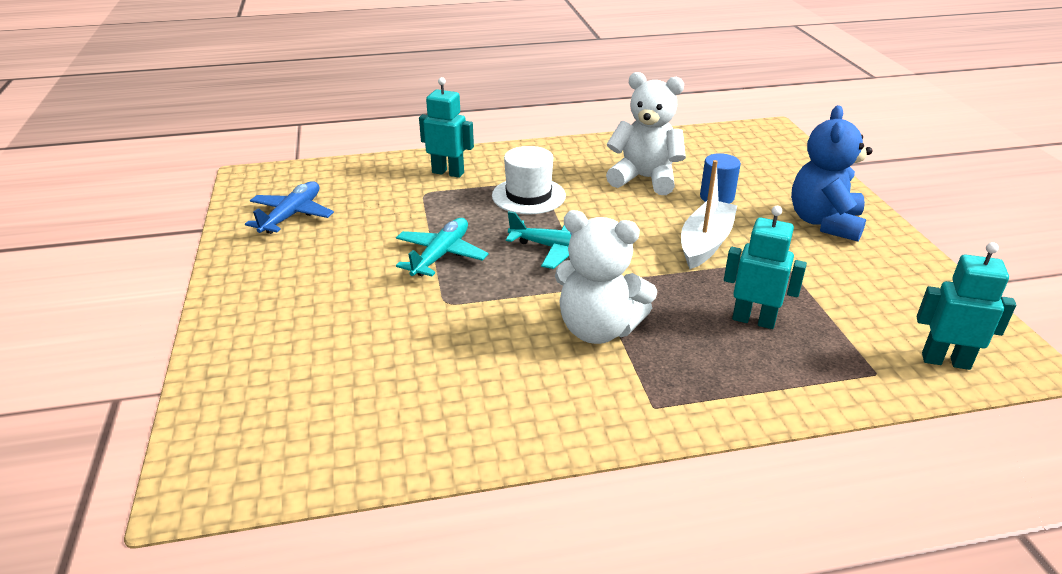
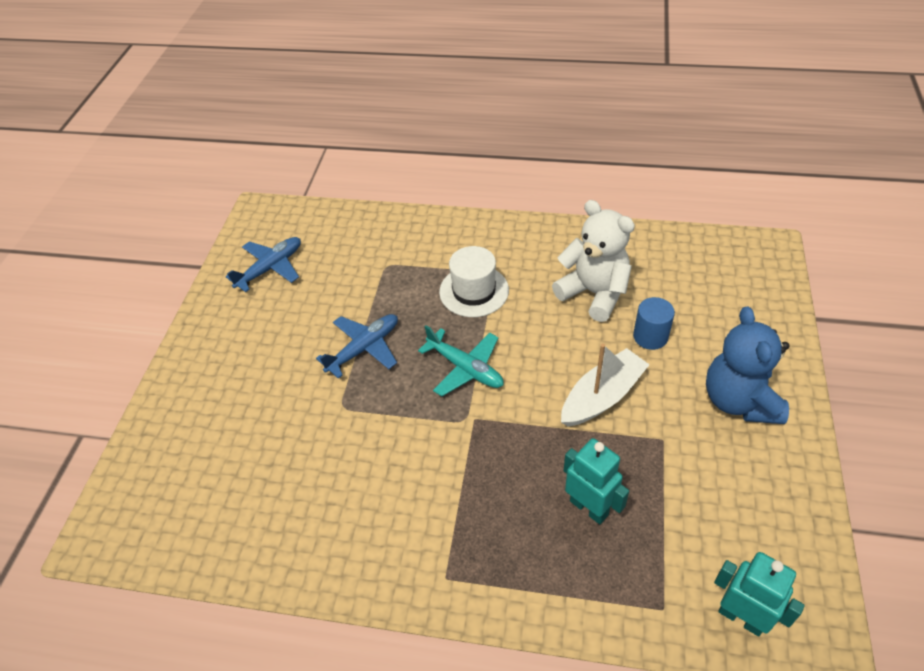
camera: 25 degrees right, 15 degrees up
(441, 255) = (364, 348): turquoise plane -> blue plane
(448, 172) = (419, 242): turquoise robot -> none
(598, 329) = (447, 475): white teddy bear -> none
(824, 222) = (739, 400): blue teddy bear -> blue teddy bear turned 45 degrees counterclockwise

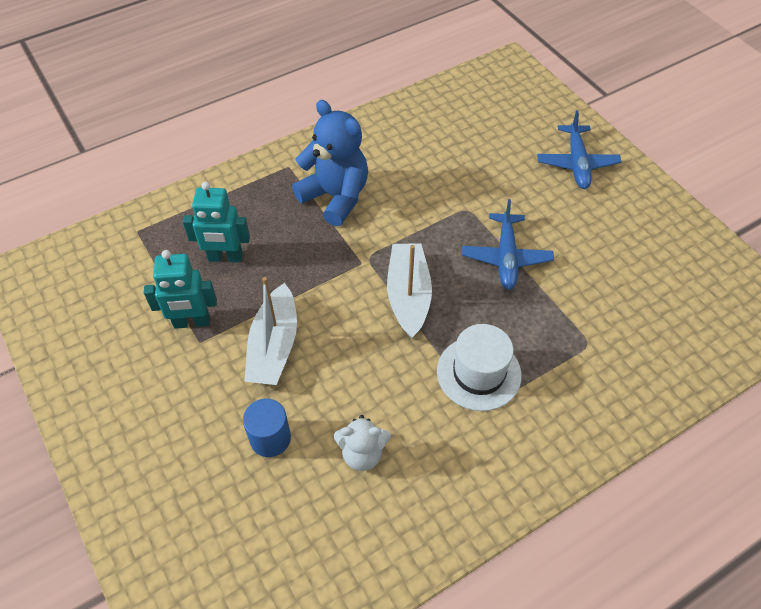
camera: 135 degrees right, 5 degrees up
(270, 268) = (678, 269): blue plane -> blue plane (576, 163)
(465, 368) = (408, 295): turquoise plane -> white boat
(594, 293) = (362, 454): white teddy bear -> white teddy bear, size x0.57
(739, 400) = (148, 422): blue teddy bear -> blue teddy bear (335, 197)
(741, 617) = (82, 257): turquoise robot -> turquoise robot (192, 322)

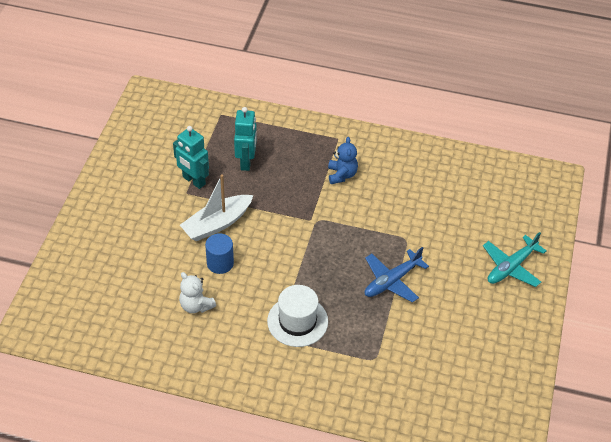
camera: 45 degrees right, 5 degrees down
(225, 258) = (246, 162): turquoise robot -> turquoise robot turned 135 degrees counterclockwise
(270, 438) = (165, 263): blue cylinder -> blue cylinder (220, 263)
(335, 197) = (342, 175): blue teddy bear -> blue teddy bear, size x0.57
(408, 295) = (312, 255): white boat -> none
(576, 163) = (511, 267): blue plane -> turquoise plane

